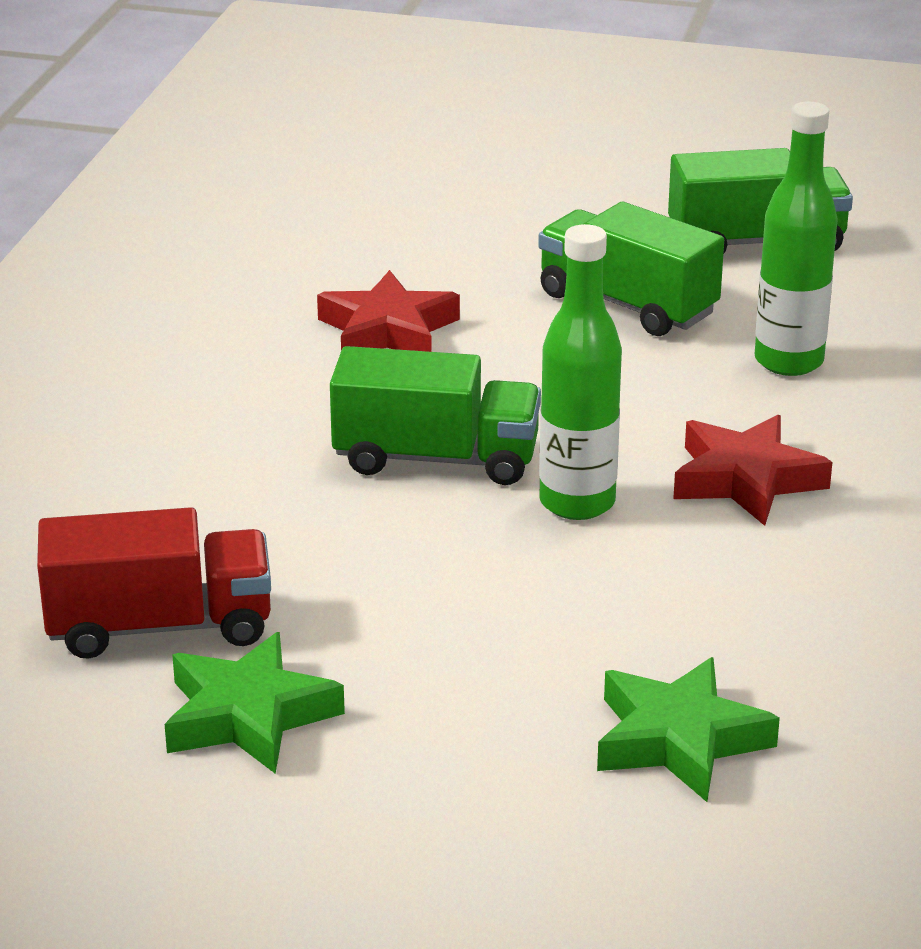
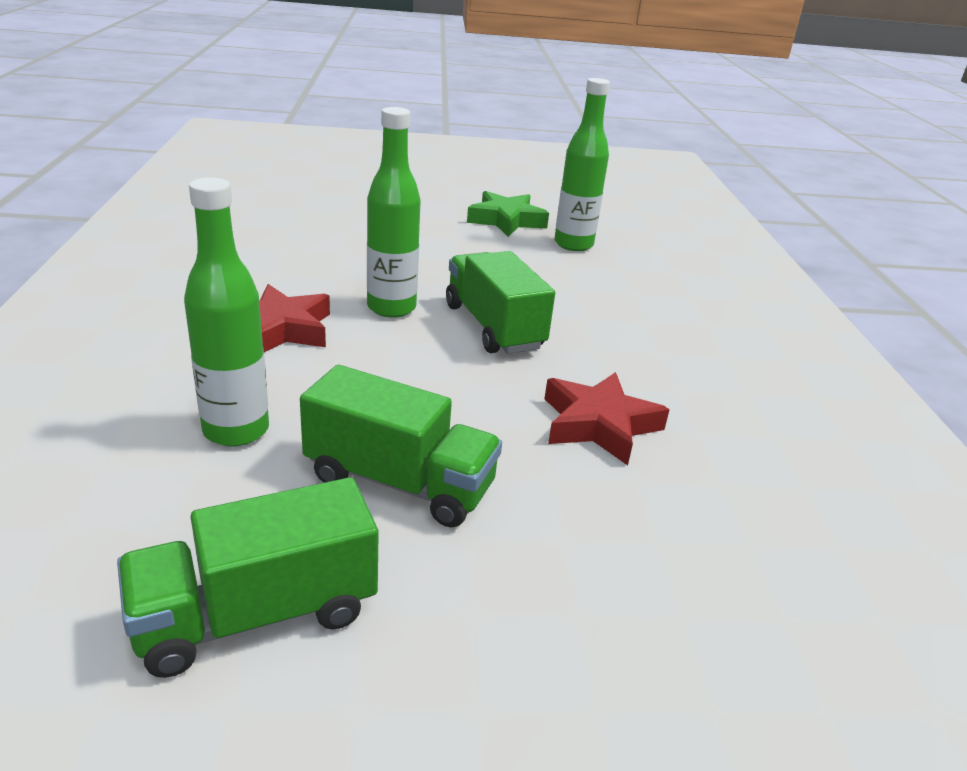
camera: 160 degrees right, 0 degrees up
(159, 626) = (573, 244): red truck -> green bottle
(436, 459) = (493, 327): green truck -> green truck turned 75 degrees clockwise
(678, 740) = (315, 220): green star -> none

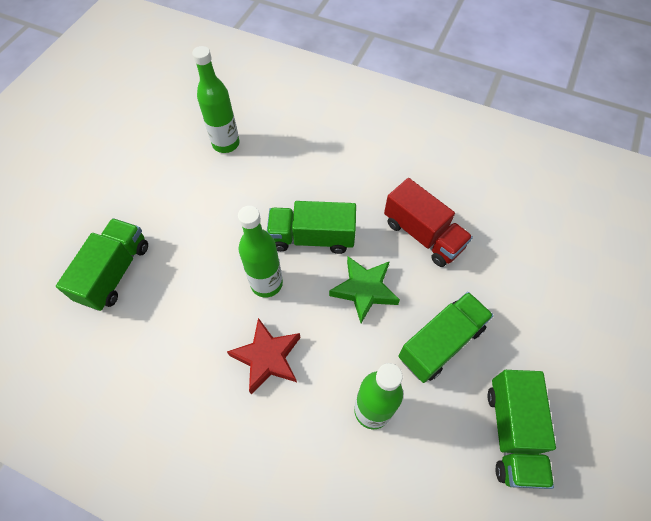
camera: 60 degrees left, 30 degrees up
(336, 222) = (115, 272): none -> green truck
(506, 220) = (169, 163): green star -> green star (364, 290)
(599, 424) = (423, 235): red star -> red truck

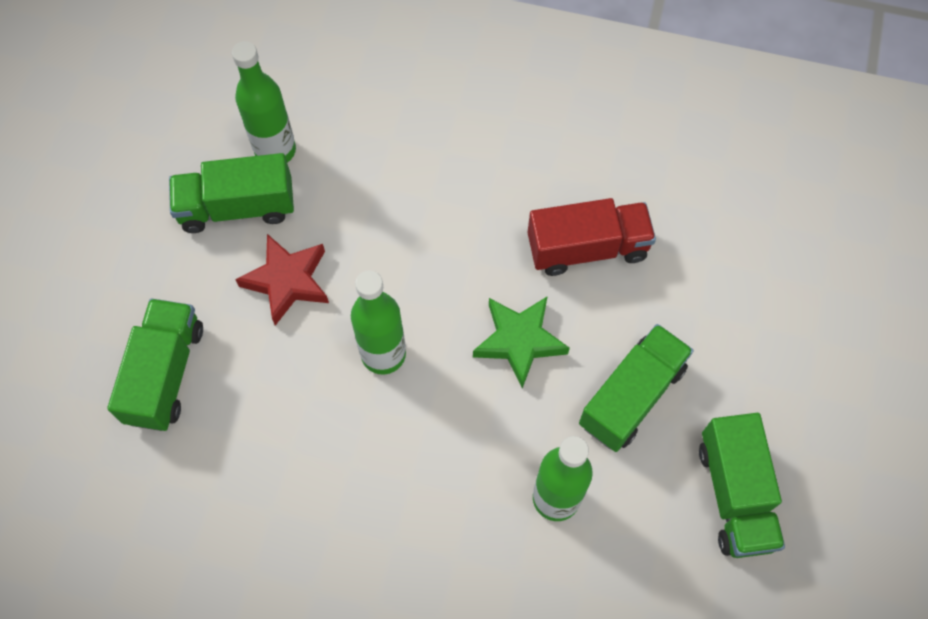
camera: 10 degrees left, 5 degrees up
(267, 357) = (406, 454): red star -> red star (287, 281)
(312, 237) = (433, 277): green truck -> green truck (237, 207)
(423, 235) = (587, 248): red truck -> red truck turned 45 degrees counterclockwise

